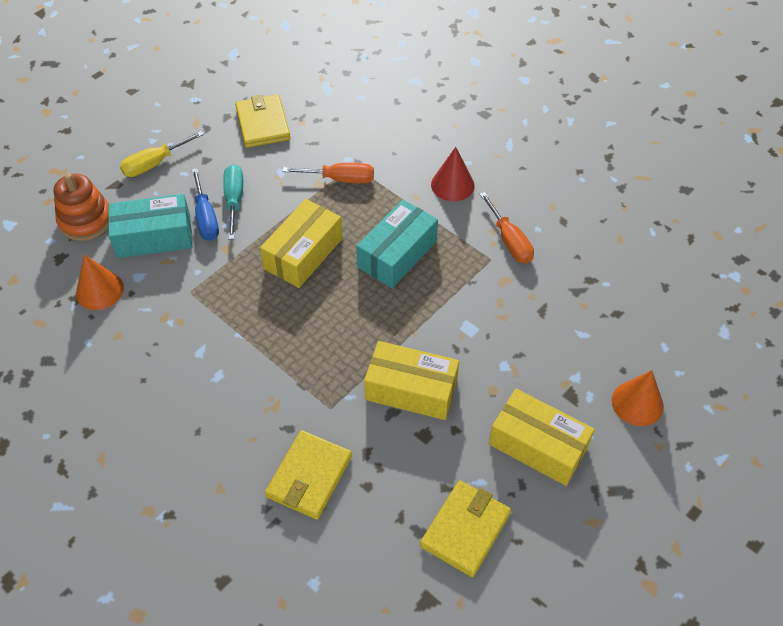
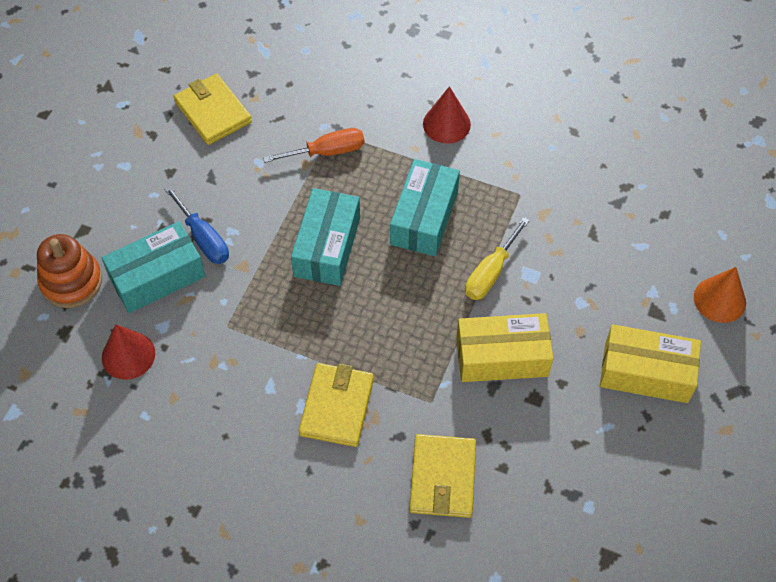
camera: 20 degrees left, 5 degrees up
(99, 290) = (128, 355): orange cone -> red cone
(154, 164) = (114, 193): yellow screwdriver -> yellow screwdriver (490, 272)
(234, 200) = (224, 209): turquoise screwdriver -> none
(303, 253) = (327, 247): yellow box -> turquoise box
(465, 529) = (614, 477): yellow wallet -> yellow wallet (337, 406)
(509, 241) = (530, 169): orange screwdriver -> none

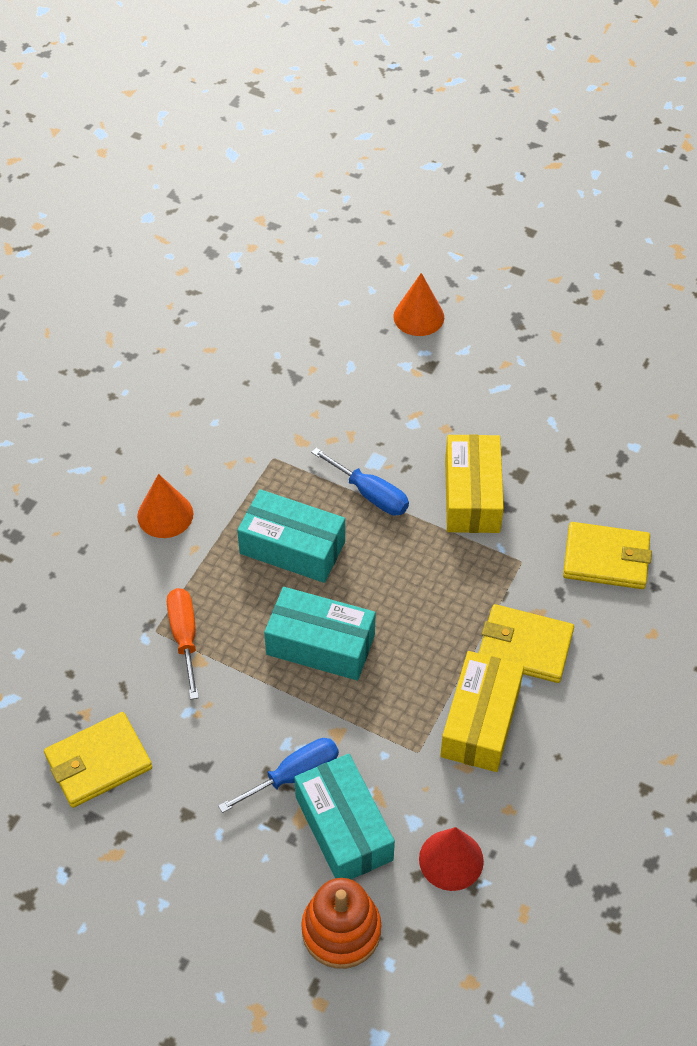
camera: 85 degrees left, 5 degrees down
(446, 124) = (165, 515): red cone -> orange cone
(490, 272) = (370, 494): yellow screwdriver -> blue screwdriver
(646, 372) = (495, 384): yellow box -> yellow box (480, 721)

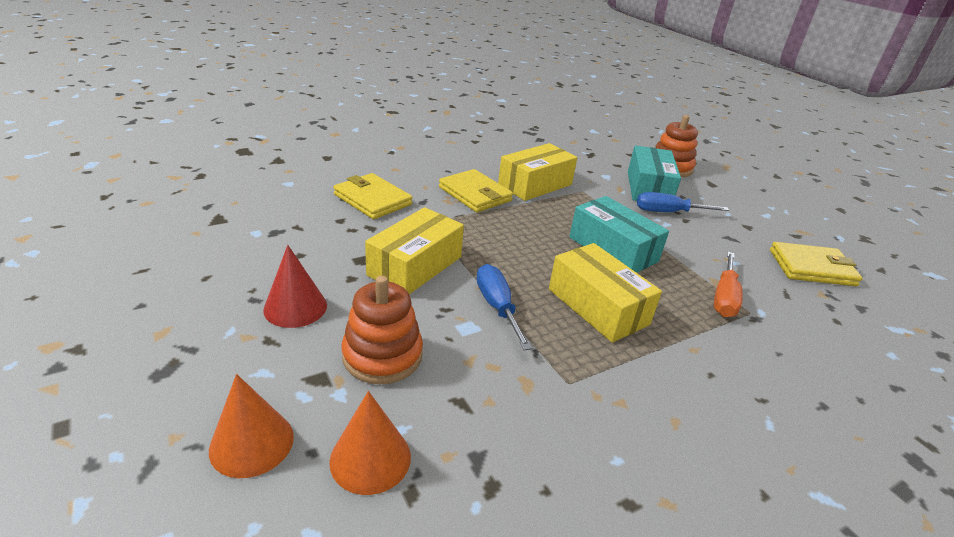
camera: 150 degrees left, 20 degrees down
(165, 515) = (717, 391): orange cone -> orange cone (370, 458)
(292, 547) = (597, 306): turquoise box -> yellow box
(409, 403) = (382, 355): none -> orange stacking toy
(451, 860) = (596, 161): red cone -> red cone (295, 307)

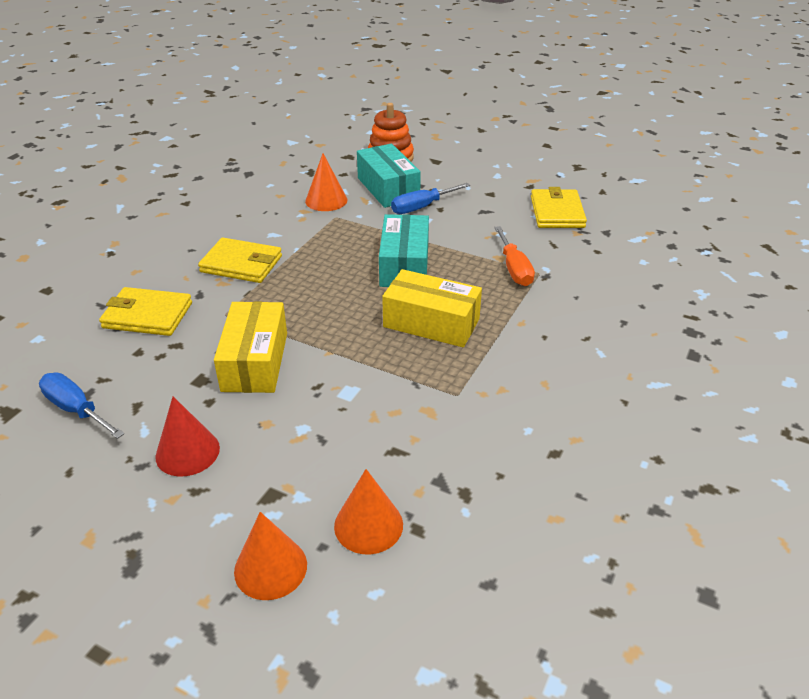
camera: 30 degrees left, 5 degrees up
(382, 355) = (303, 450): orange stacking toy -> none
(497, 306) = (356, 362): blue screwdriver -> blue screwdriver (76, 409)
(535, 185) = (288, 229): yellow box -> none
(585, 177) = (326, 200): none -> orange cone
(613, 249) = (404, 265): turquoise box -> turquoise box turned 75 degrees clockwise
(812, 268) = (557, 212): yellow wallet -> yellow wallet turned 60 degrees counterclockwise

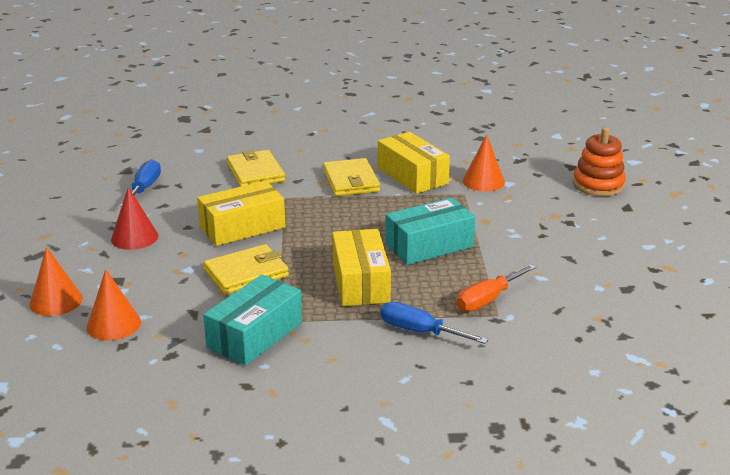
camera: 60 degrees right, 10 degrees down
(273, 229) = (412, 176): none -> yellow box
(388, 188) = (541, 201): turquoise box -> turquoise box (255, 335)
(421, 207) = (532, 225): blue screwdriver -> blue screwdriver (419, 331)
(557, 212) = (623, 297): yellow wallet -> yellow wallet (246, 273)

